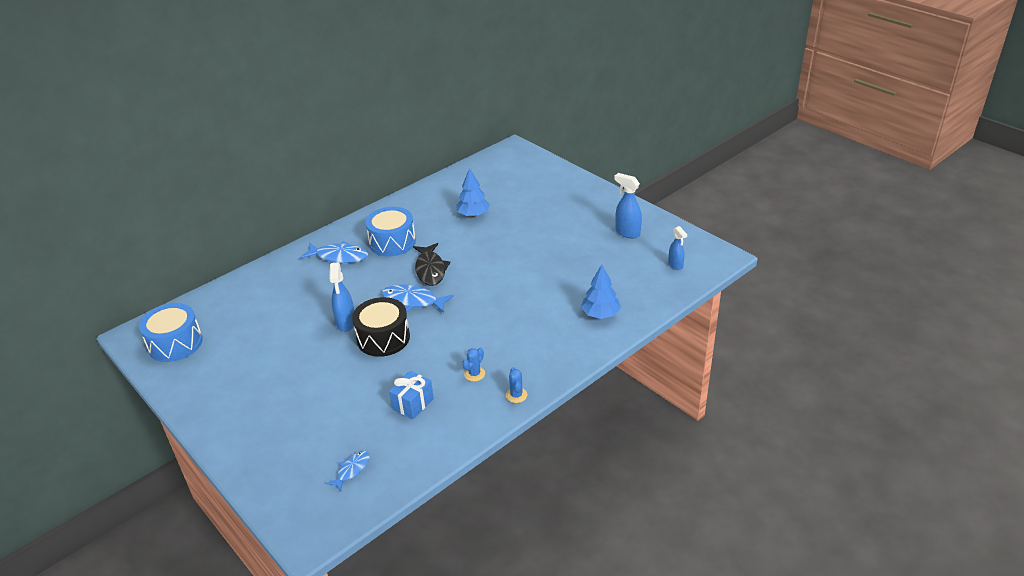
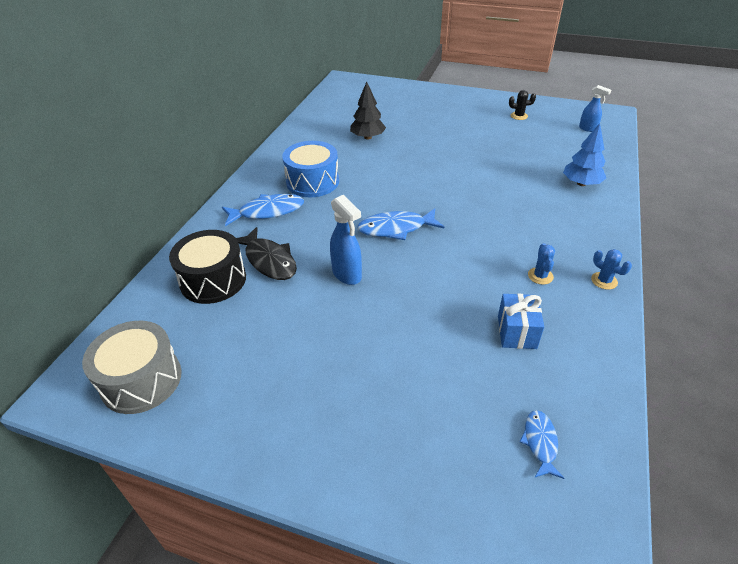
camera: 30 degrees left, 5 degrees up
(175, 343) = (141, 380): blue drum -> grey drum
(383, 338) = (406, 275): black drum -> black drum (213, 280)
(430, 270) = (380, 194): black fish -> black fish (269, 261)
(473, 214) = (368, 137): blue tree -> black tree
(627, 232) = (519, 116): blue spray bottle -> black cactus

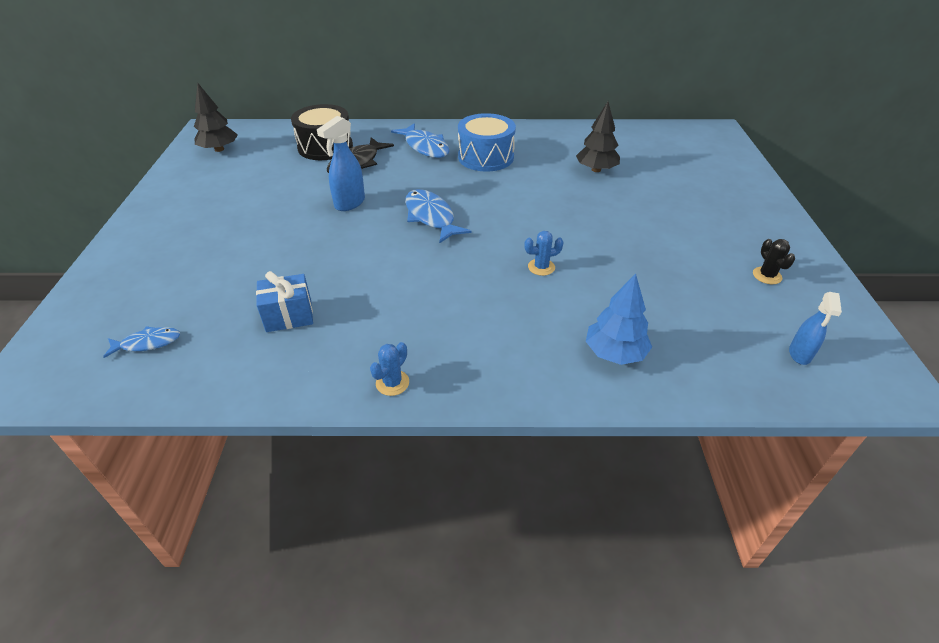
camera: 70 degrees right, 0 degrees up
(141, 380) = (219, 149): grey drum -> black tree
(540, 276) = (385, 326): blue cactus -> blue cactus (541, 267)

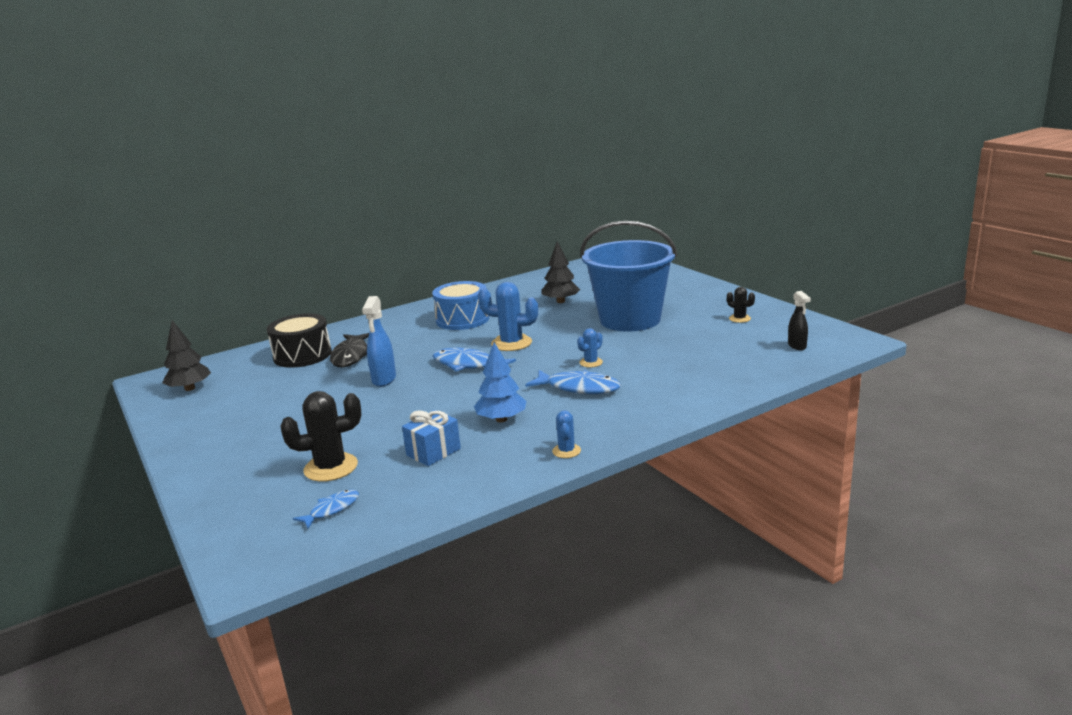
camera: 30 degrees left, 20 degrees down
(202, 290) = (331, 467): none -> black cactus
(425, 147) = (399, 329): blue fish -> blue fish (579, 388)
(496, 206) = (511, 343): none -> blue cactus
(615, 353) = (693, 384): blue tree -> blue tree (501, 419)
(640, 224) = (630, 320): none -> blue bucket
(799, 354) = (797, 346): blue spray bottle -> black spray bottle

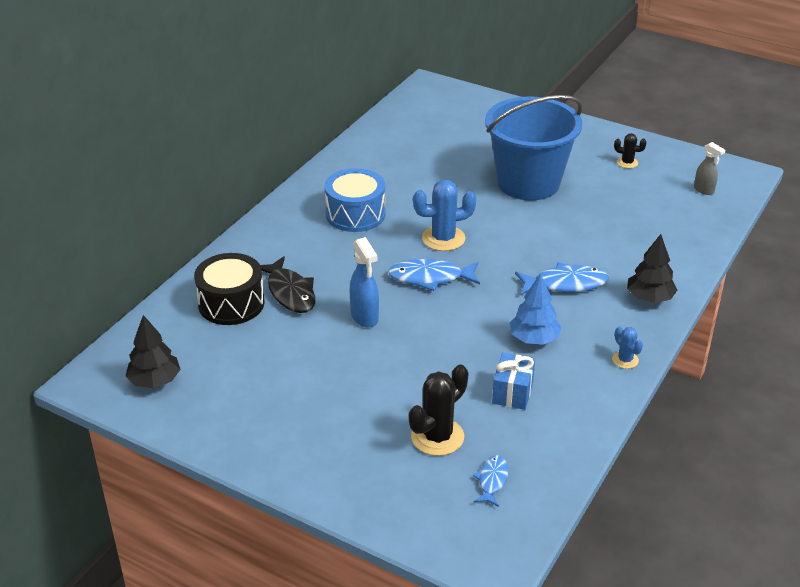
camera: 30 degrees left, 15 degrees up
(561, 301) = (433, 168): black tree -> black tree (649, 298)
(591, 362) = (546, 249): blue cactus -> none
(797, 346) = (704, 190): black spray bottle -> grey spray bottle

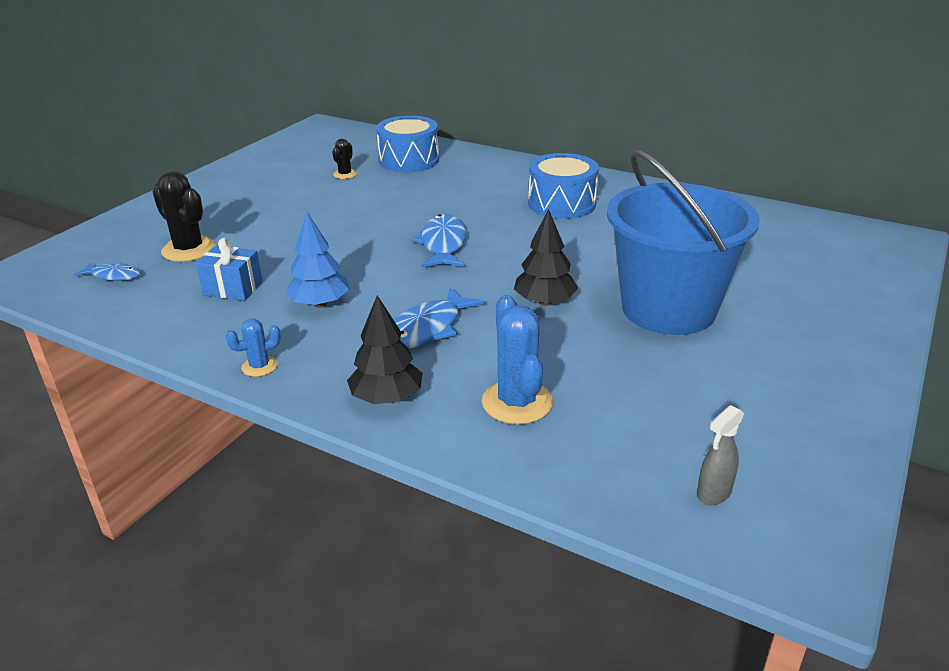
camera: 90 degrees right, 5 degrees down
(155, 381) = (314, 143): black tree -> black tree (544, 302)
(231, 303) = (409, 160): black drum -> blue drum
(290, 292) = (423, 181): black fish -> none
(364, 317) = (379, 213): blue spray bottle -> none
(443, 238) = (521, 251): blue cactus -> blue cactus (517, 402)
(565, 284) = (425, 329): blue fish -> blue fish turned 45 degrees clockwise
(627, 162) = (772, 405): black cactus -> black cactus (345, 174)

